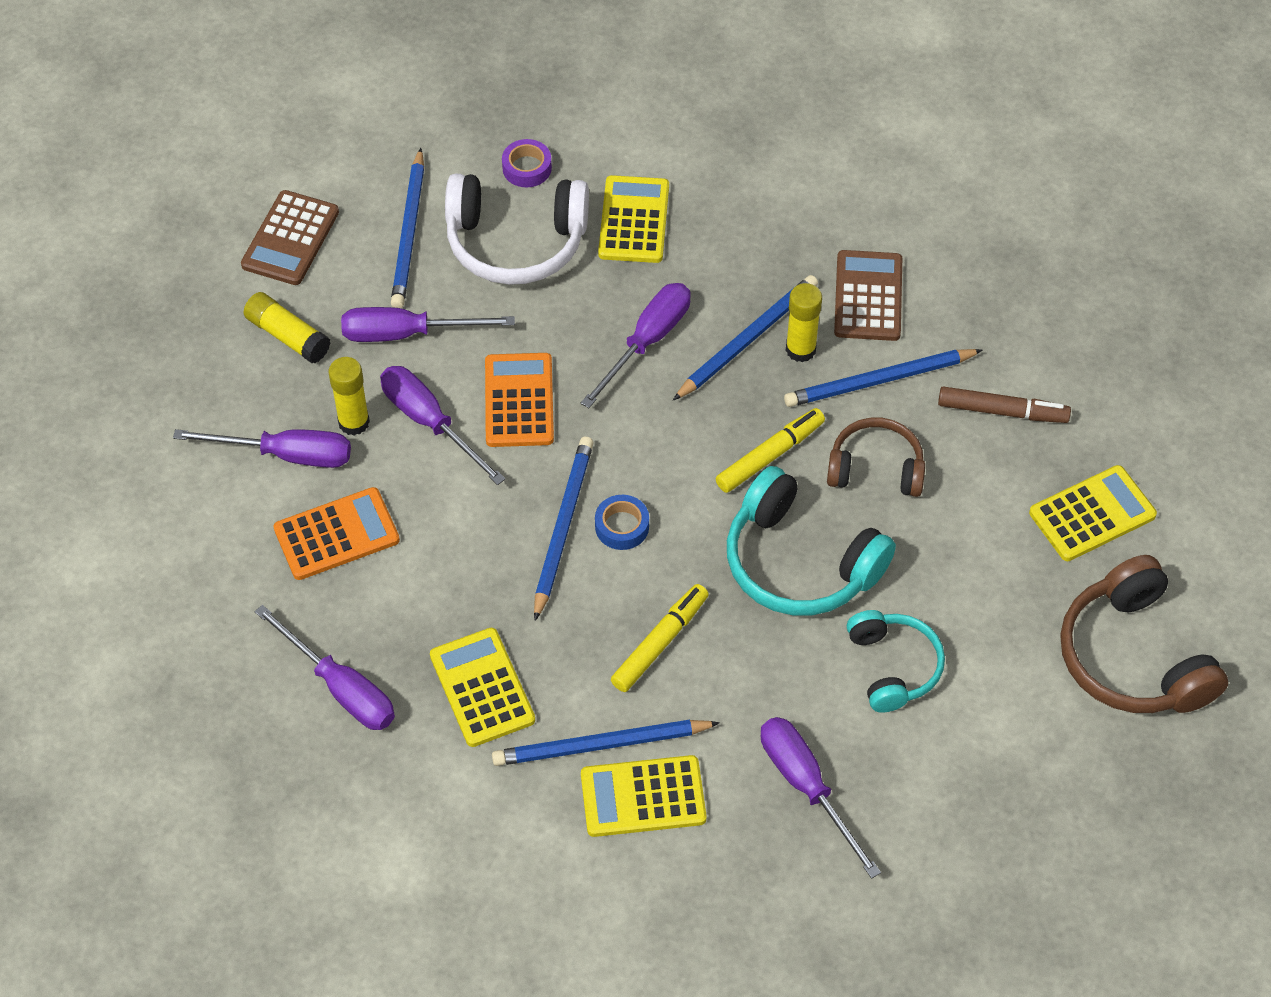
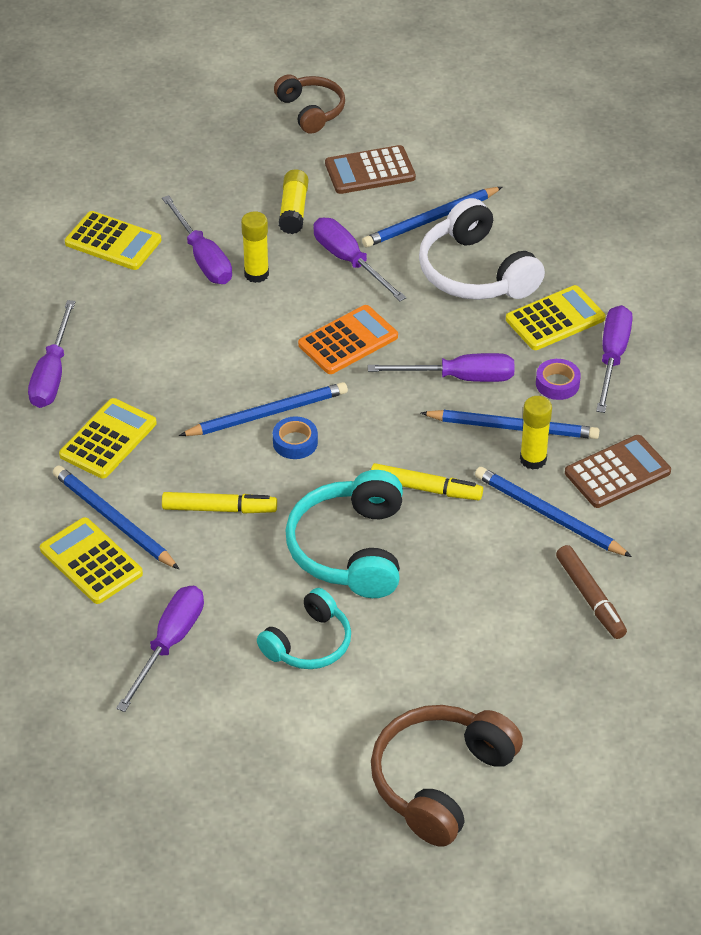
camera: 55 degrees right, 10 degrees down
(336, 534) = (164, 312): orange calculator -> none
(430, 423) = (290, 308): purple screwdriver -> purple screwdriver (612, 357)
(527, 168) = (543, 246): purple tape -> purple tape (557, 384)
(875, 468) = (470, 551): brown headphones -> brown headphones (311, 110)
(1092, 514) = (548, 695): yellow calculator -> yellow calculator (113, 242)

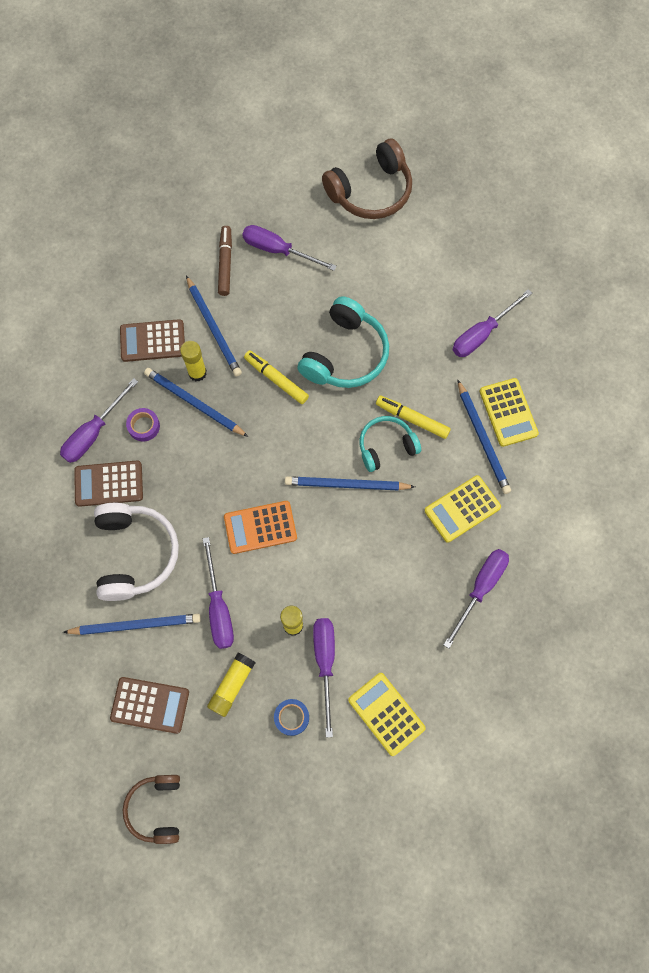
camera: 155 degrees left, 25 degrees up
(295, 442) = (340, 452): blue tape -> blue tape (291, 717)
(309, 643) = (401, 301): turquoise headphones -> turquoise headphones (386, 446)
(459, 378) = (204, 460): purple screwdriver -> purple screwdriver (278, 250)
(555, 319) = (109, 484): yellow calculator -> brown calculator

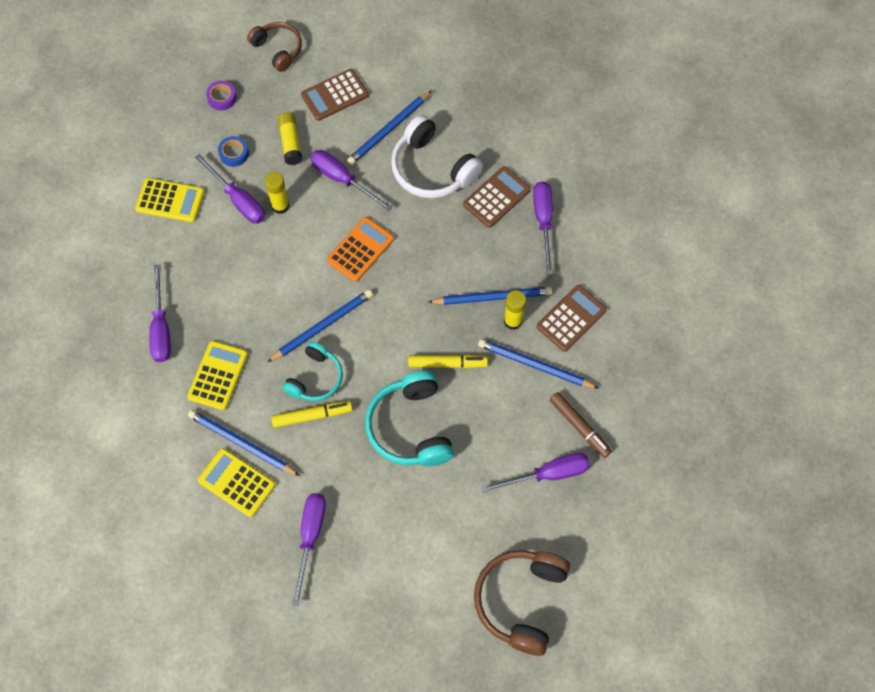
camera: 140 degrees right, 5 degrees down
(144, 426) = (512, 253): purple tape -> purple tape (222, 98)

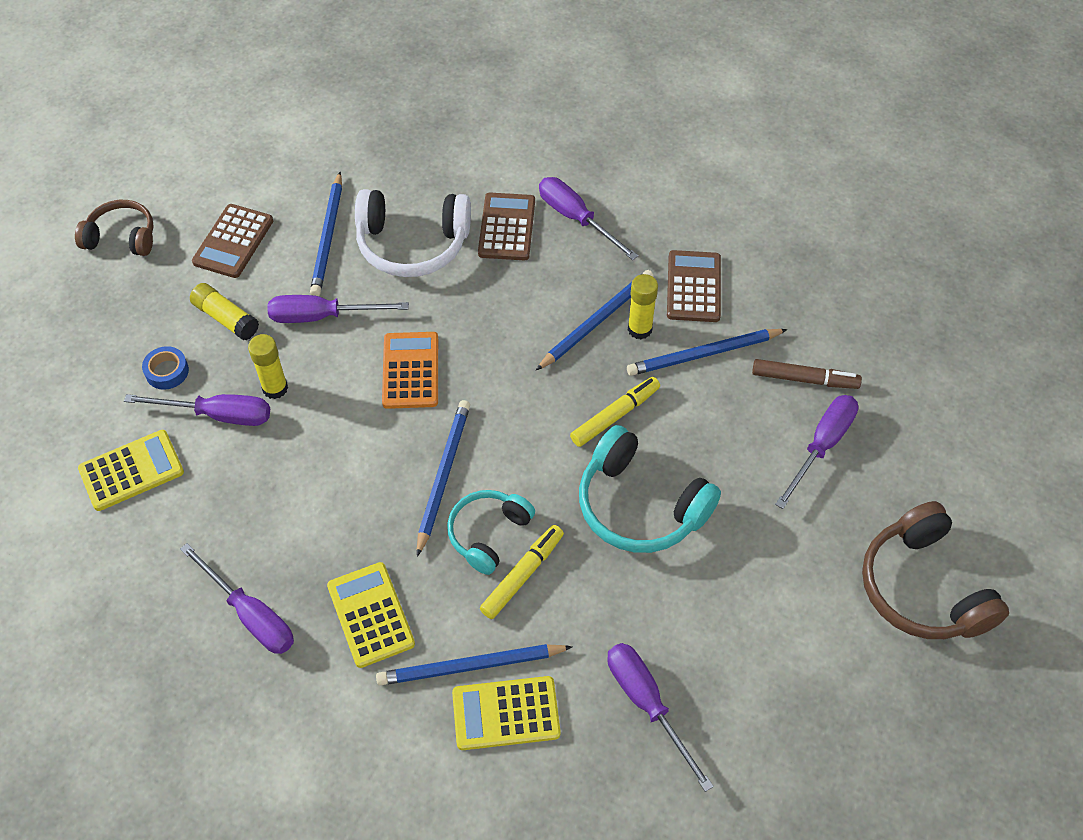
camera: 40 degrees left, 10 degrees down
(222, 98) = (97, 325): purple tape -> none
(315, 378) = (488, 534): turquoise headphones -> turquoise headphones turned 135 degrees counterclockwise

